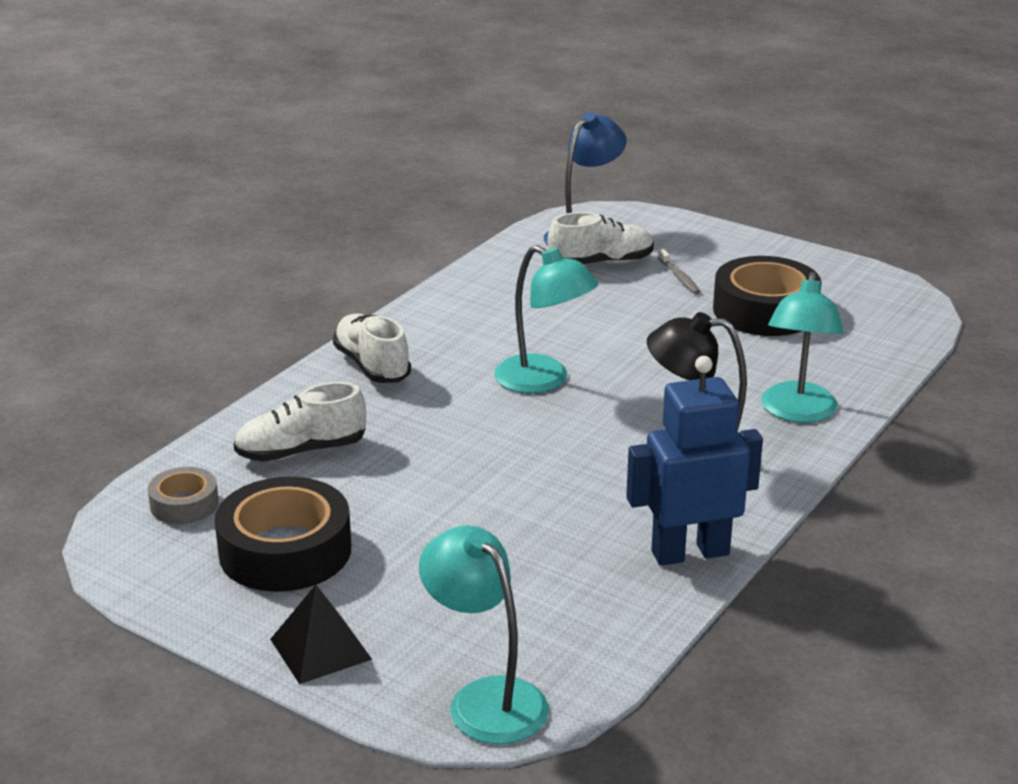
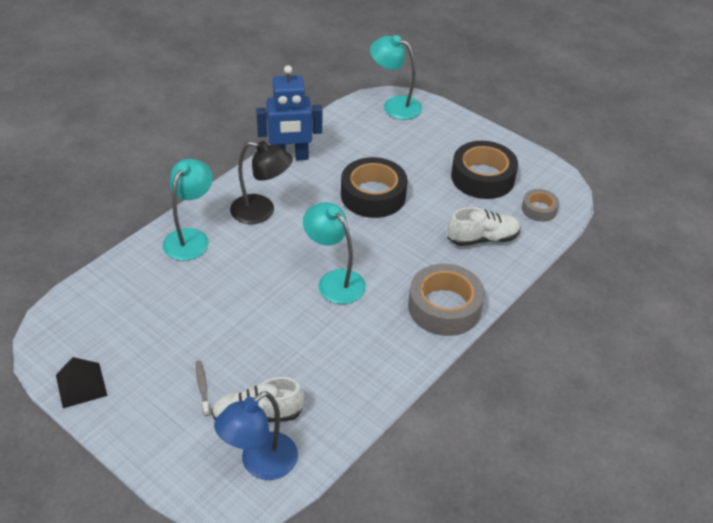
camera: 175 degrees left, 15 degrees up
(321, 649) = (461, 130): black pyramid -> black pyramid (81, 385)
(372, 366) = (444, 307): white shoe -> grey tape
(485, 699) = (394, 105): turquoise lamp -> turquoise lamp turned 150 degrees clockwise
(765, 310) = (158, 337): black tape -> black tape (373, 195)

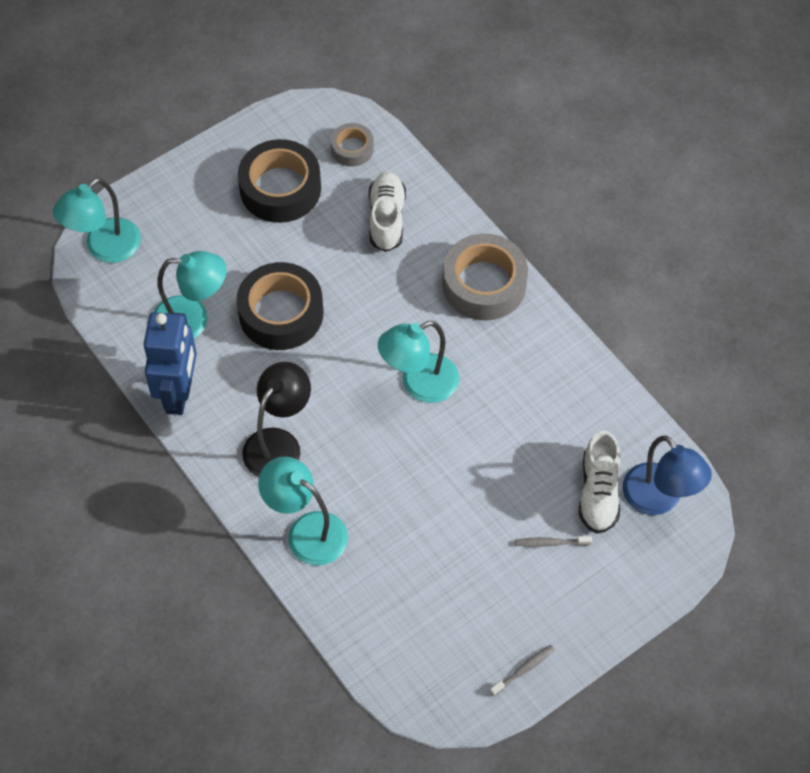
camera: 75 degrees left, 15 degrees up
(81, 385) = (523, 670): black pyramid -> grey toothbrush
(352, 153) = (192, 320): none -> turquoise lamp

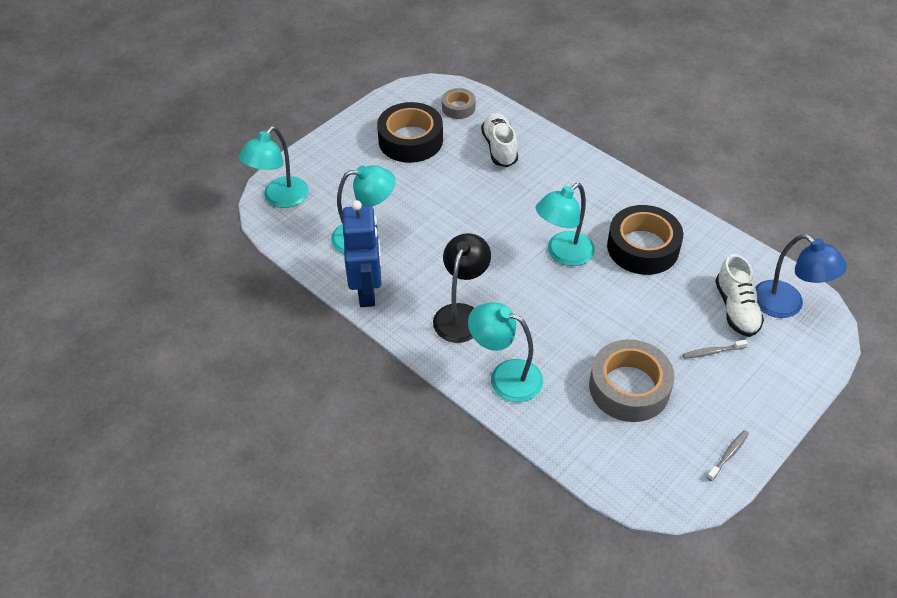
camera: 10 degrees left, 10 degrees down
(281, 313) = (436, 222): black tape -> black tape (643, 247)
(484, 284) = (590, 179): grey tape -> grey tape (629, 387)

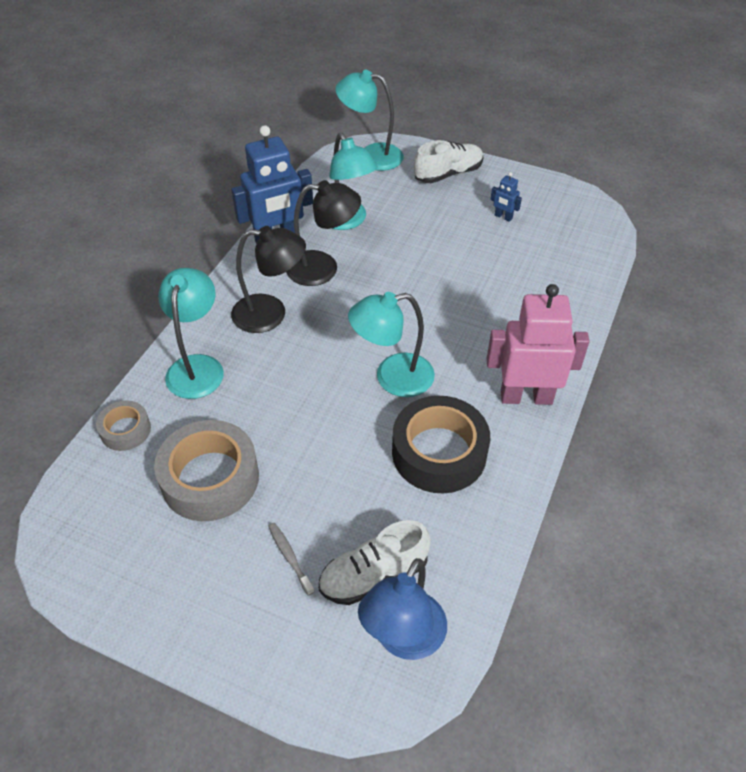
camera: 70 degrees right, 0 degrees up
(410, 140) = (503, 217): black tape -> blue robot
(420, 267) = (323, 268): none -> black lamp
(458, 107) = (579, 239): grey tape -> grey tape (125, 430)
(499, 148) = (535, 287): white shoe -> white shoe (448, 174)
(563, 254) = (392, 377): turquoise lamp -> turquoise lamp turned 45 degrees counterclockwise
(606, 187) = (526, 397): none -> pink robot
(728, 455) = (131, 599): grey toothbrush -> none

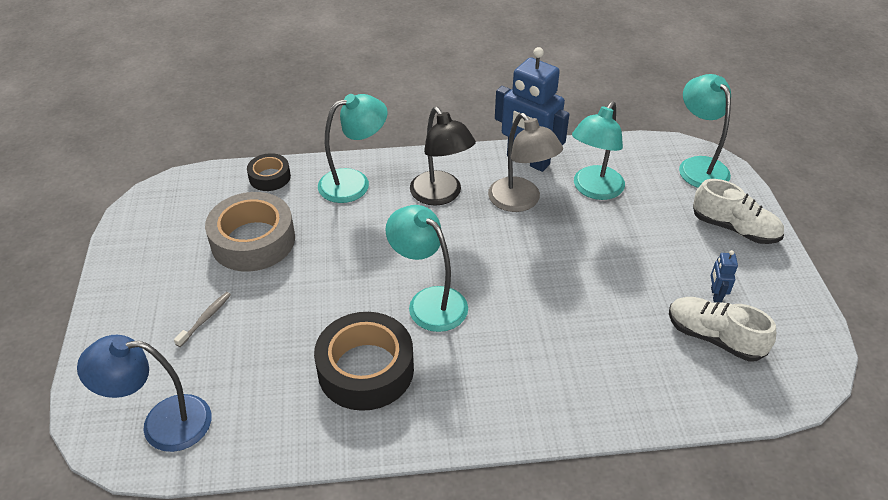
camera: 60 degrees right, 5 degrees down
(125, 430) = (269, 177): grey tape -> black tape
(323, 268) = (520, 202): black lamp -> grey lamp
(374, 575) = (214, 378): white shoe -> white shoe (714, 338)
(526, 397) = (478, 410): pink robot -> none

